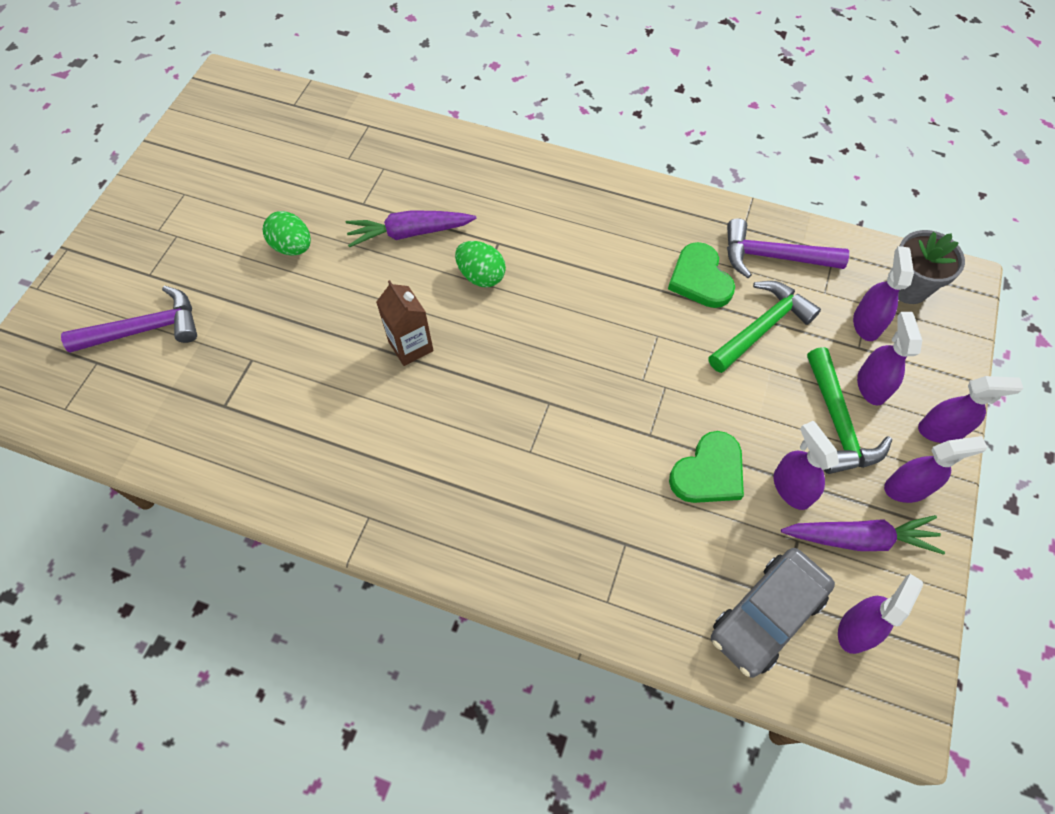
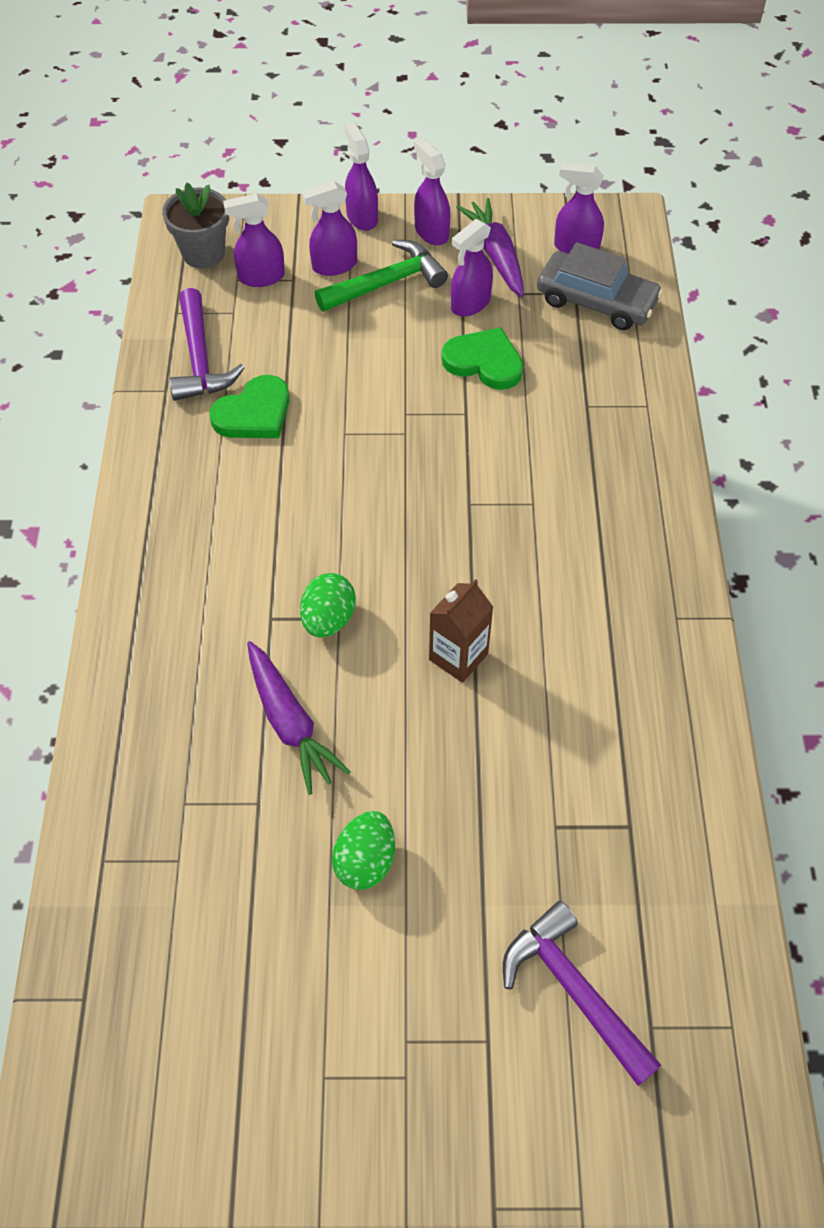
camera: 110 degrees left, 5 degrees down
(762, 327) = (298, 352): green hammer -> none

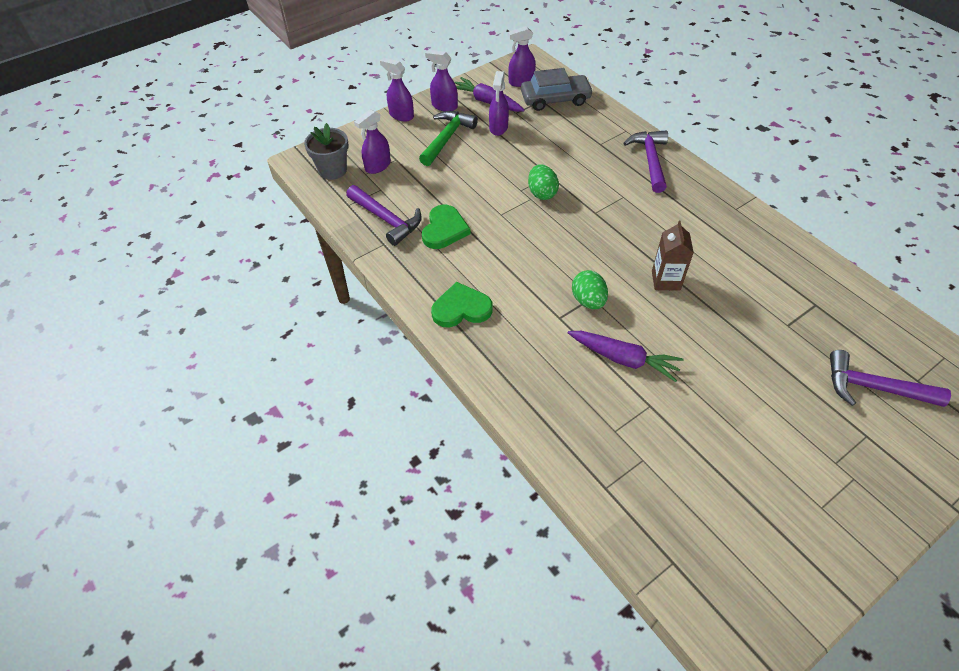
camera: 35 degrees left, 5 degrees down
(334, 266) = (411, 143): purple spray bottle -> none
(365, 861) = (728, 396): green egg -> green egg (542, 193)
(484, 362) = (533, 149): green heart -> green heart (461, 308)
(632, 471) = (650, 160): none -> purple hammer

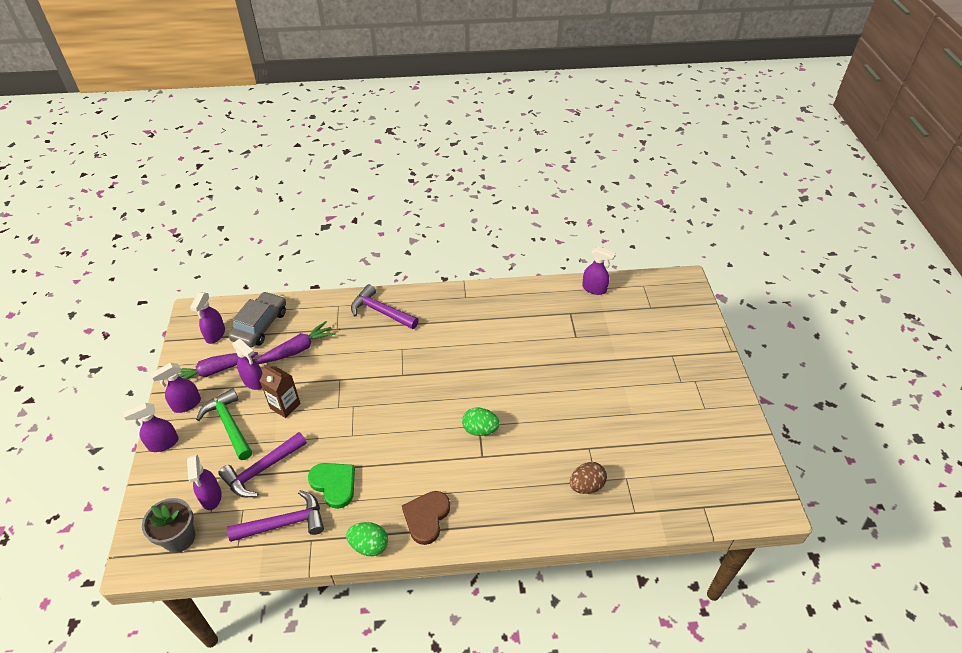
camera: 60 degrees left, 5 degrees down
(461, 308) = (426, 517): green heart -> brown heart
(542, 193) = (354, 395): green egg -> green egg (369, 545)
(601, 424) = (586, 485): none -> brown egg
(624, 359) = (543, 439): purple carrot -> purple carrot (297, 349)
(666, 280) = (496, 374): brown carton -> brown carton (285, 406)
(873, 387) = (643, 330): purple hammer -> purple hammer (261, 470)
(878, 310) = (594, 289): none -> purple spray bottle

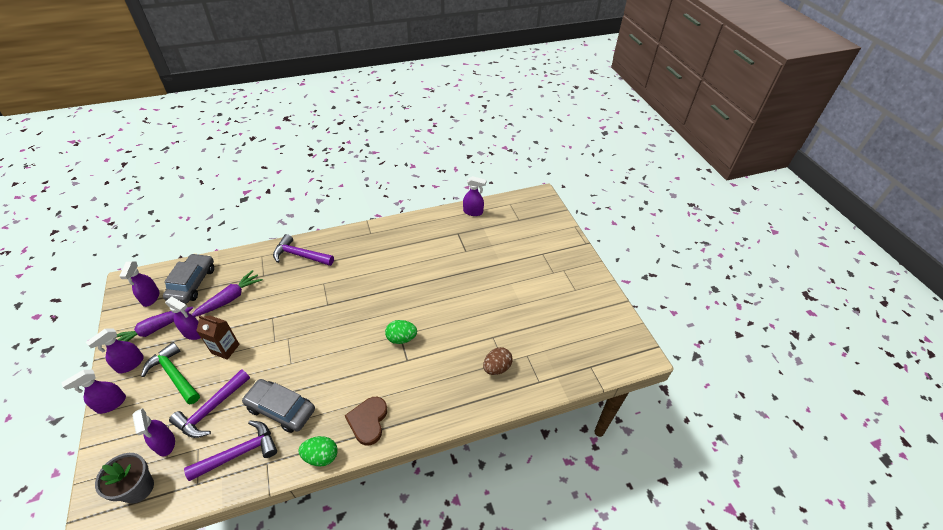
camera: 15 degrees left, 0 degrees up
(334, 484) = (281, 409): green heart -> grey car

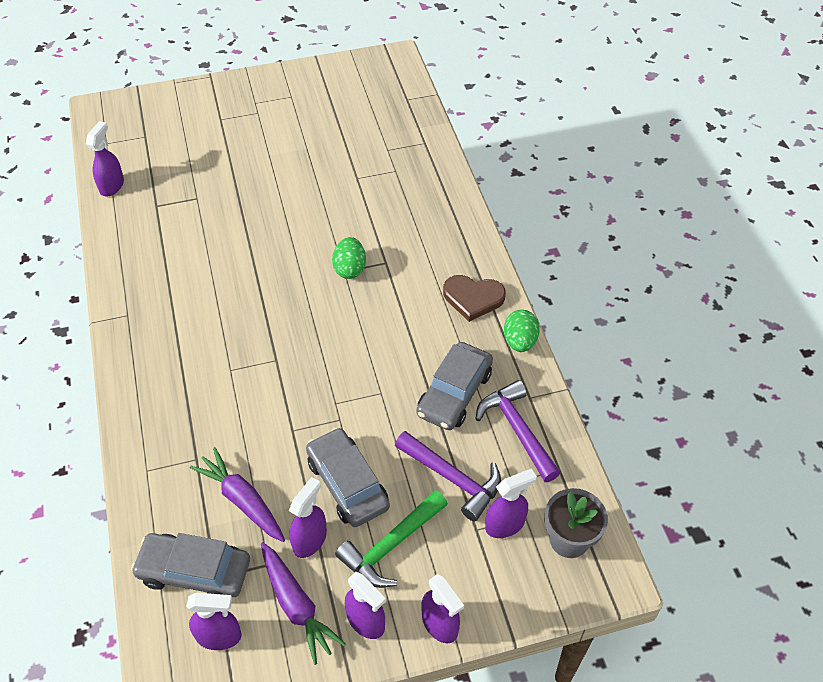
camera: 85 degrees left, 5 degrees up
(225, 349) = (347, 484): brown carton -> grey car
(300, 255) = (158, 410): purple hammer -> none
(496, 368) = (403, 177): brown egg -> none

